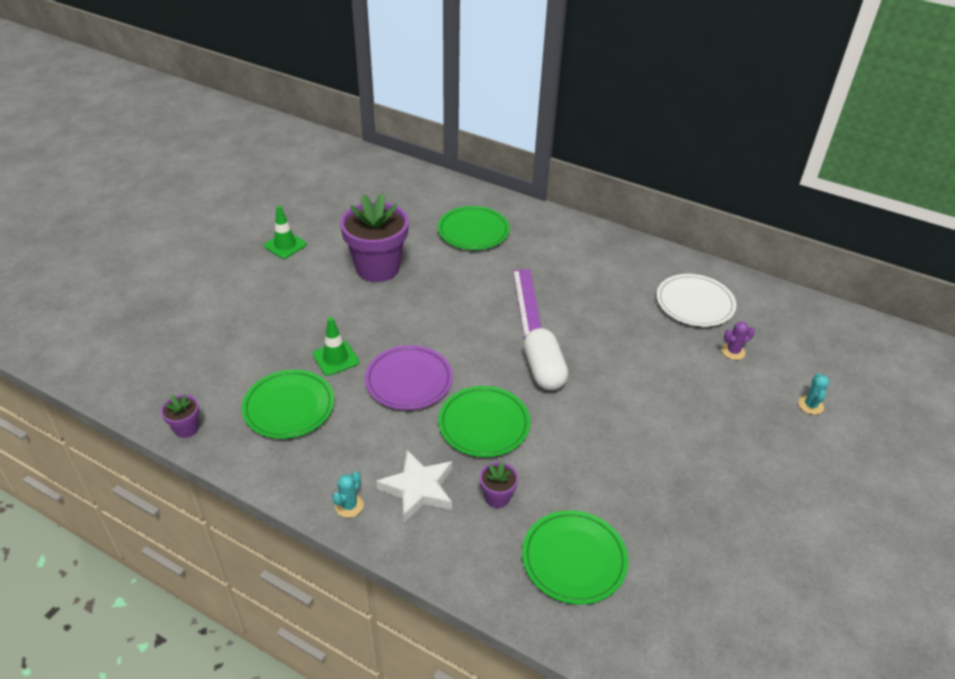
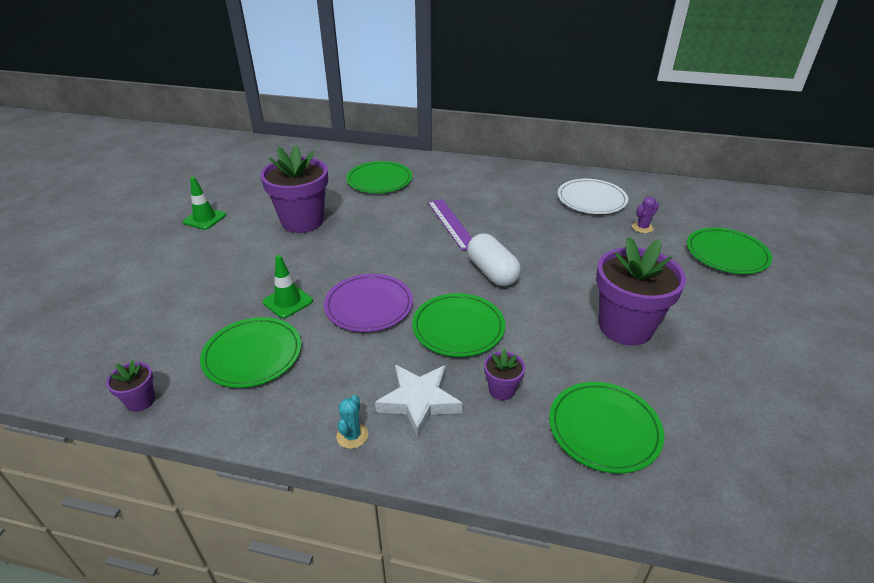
camera: 15 degrees left, 5 degrees down
(650, 463) = (625, 327): none -> purple flower pot
(810, 405) = (726, 254): turquoise cactus -> green plate

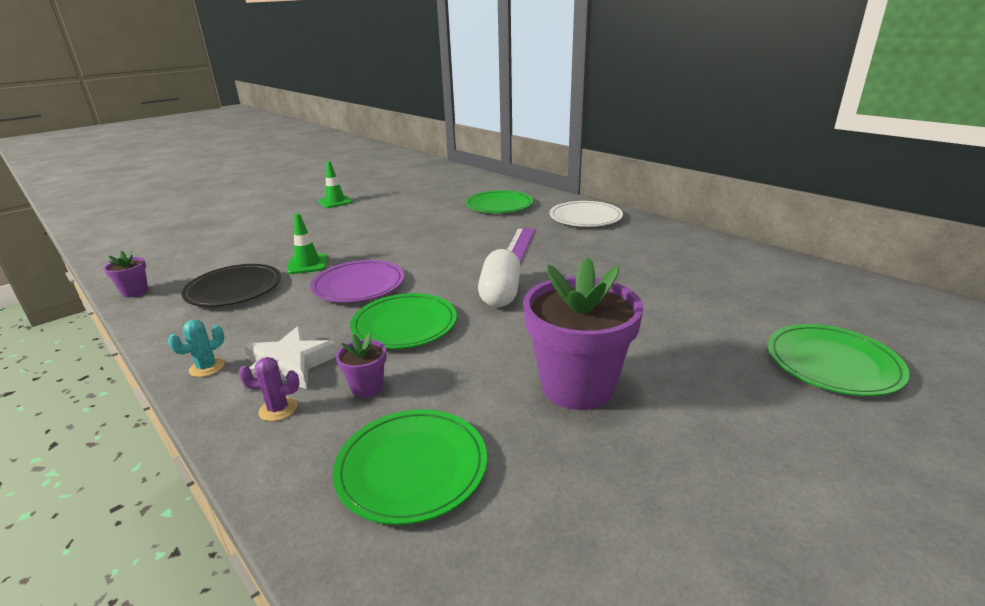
camera: 35 degrees right, 10 degrees down
(252, 355) = (234, 289): green plate -> black plate
(302, 221) = (397, 218): purple flower pot -> none
(591, 199) = (702, 265): white plate -> white plate (585, 217)
(642, 227) = (735, 304): purple cactus -> purple cactus (278, 409)

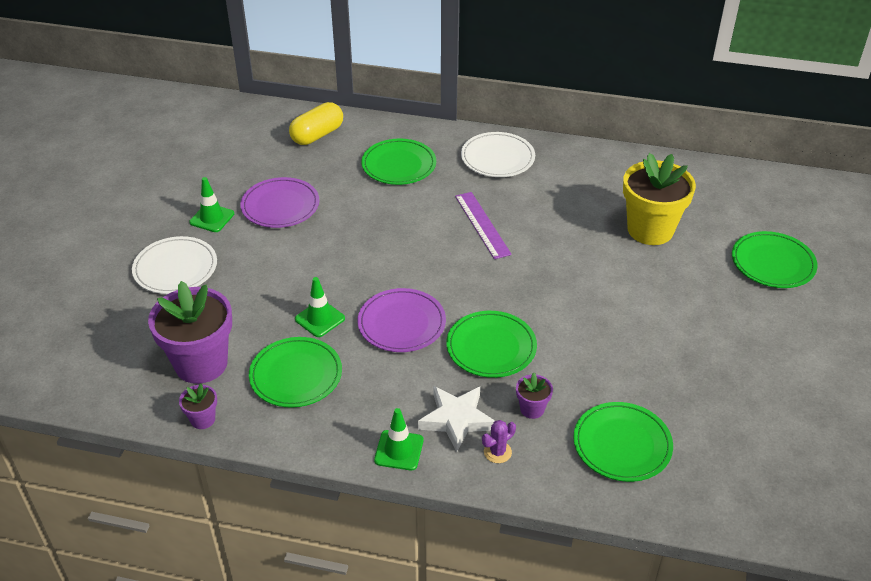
camera: 35 degrees left, 15 degrees up
(207, 367) = (399, 450): turquoise cactus -> green traffic cone
(234, 289) = (296, 375): black plate -> green plate
(273, 217) = (175, 268): none -> white plate
(385, 206) = (280, 206): none -> purple plate
(464, 183) = (317, 135): none -> yellow capsule
(500, 294) = (525, 285): white capsule -> none
(577, 386) = (654, 346): purple flower pot -> purple flower pot (201, 364)
(685, 292) = (650, 230): none -> yellow flower pot

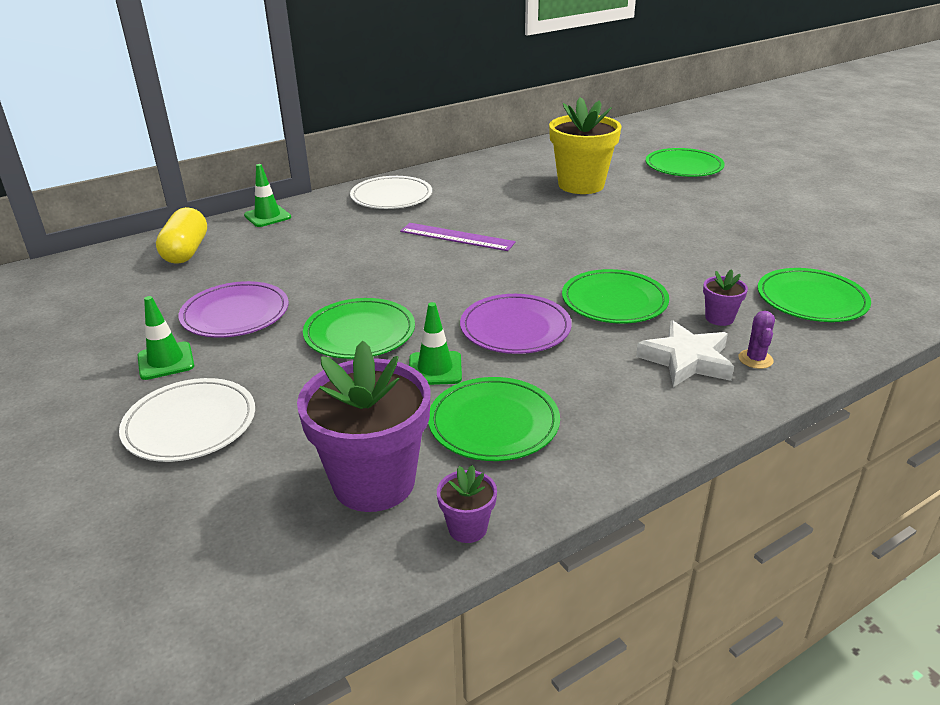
camera: 45 degrees left, 10 degrees down
(399, 165) = (310, 235): green plate -> green plate (360, 333)
(399, 450) = (689, 411): green traffic cone -> green traffic cone (267, 216)

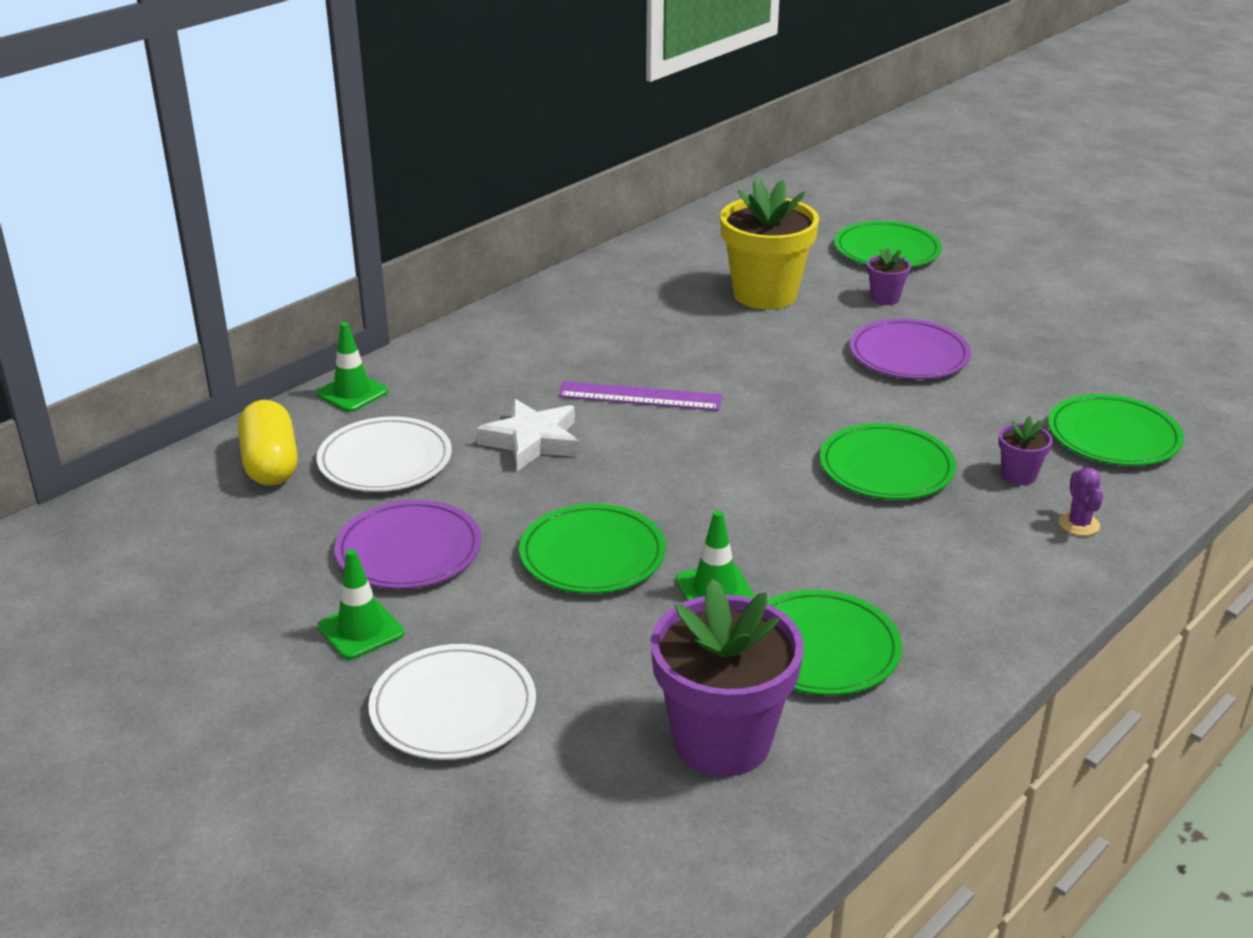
camera: 15 degrees left, 0 degrees up
(391, 196) = (512, 340): white plate -> white plate (385, 460)
(467, 528) = (854, 774): purple flower pot -> purple flower pot (885, 298)
(515, 328) = (784, 521): purple plate -> purple plate (909, 355)
(686, 360) = (1003, 536): white star -> white star (532, 441)

